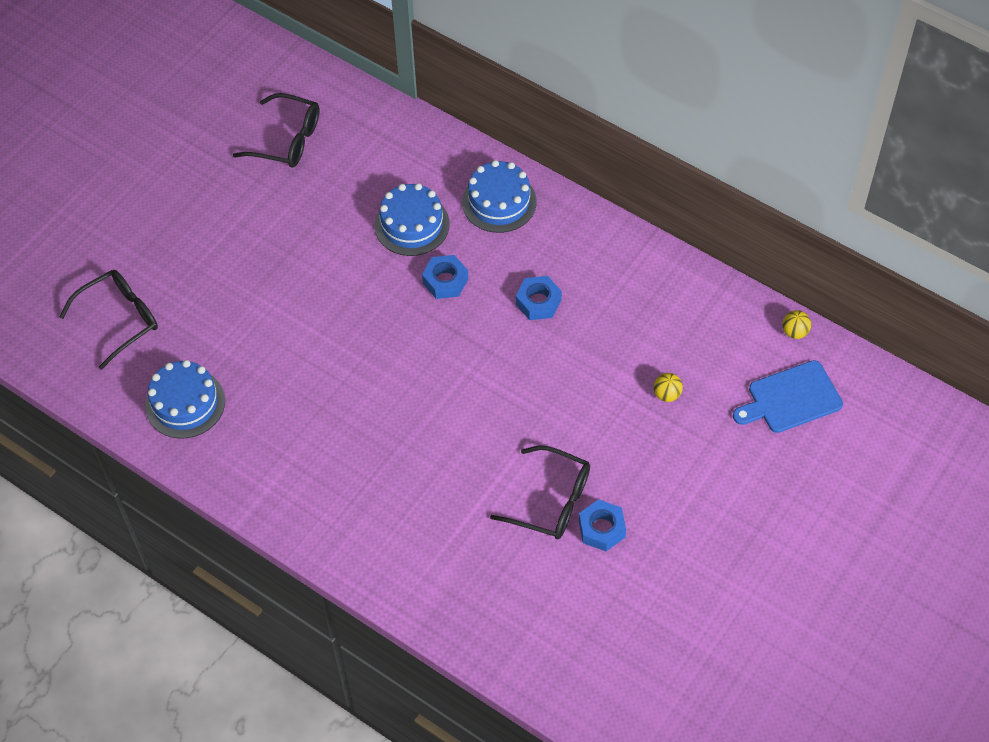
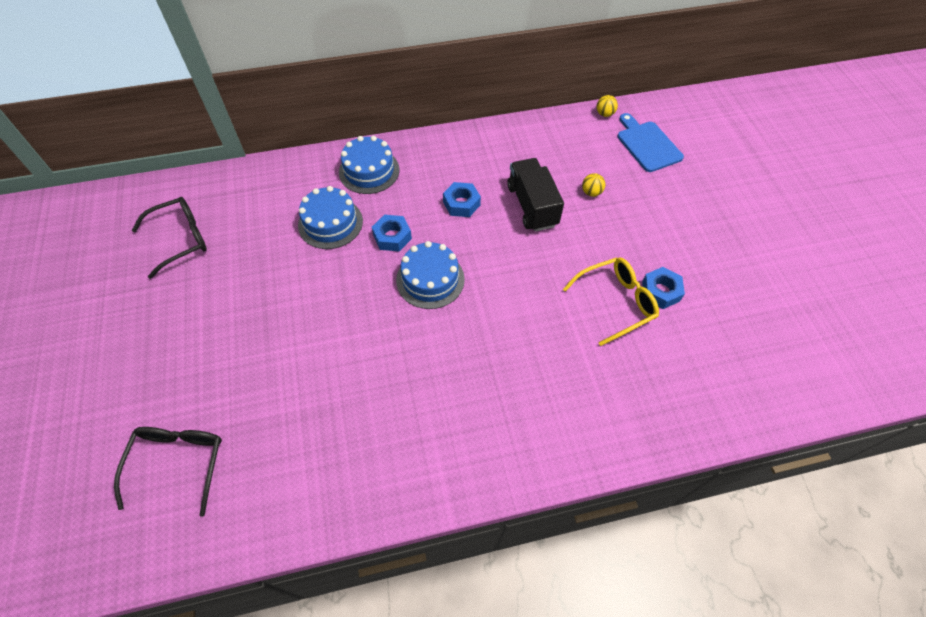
camera: 50 degrees left, 0 degrees up
(185, 403) = (305, 474): blue cake -> blue cake (430, 279)
(550, 501) = (615, 303): black glasses -> yellow glasses
(596, 358) = (532, 206): none -> black truck
(790, 398) = (647, 144): blue cutting board -> blue cutting board turned 135 degrees clockwise

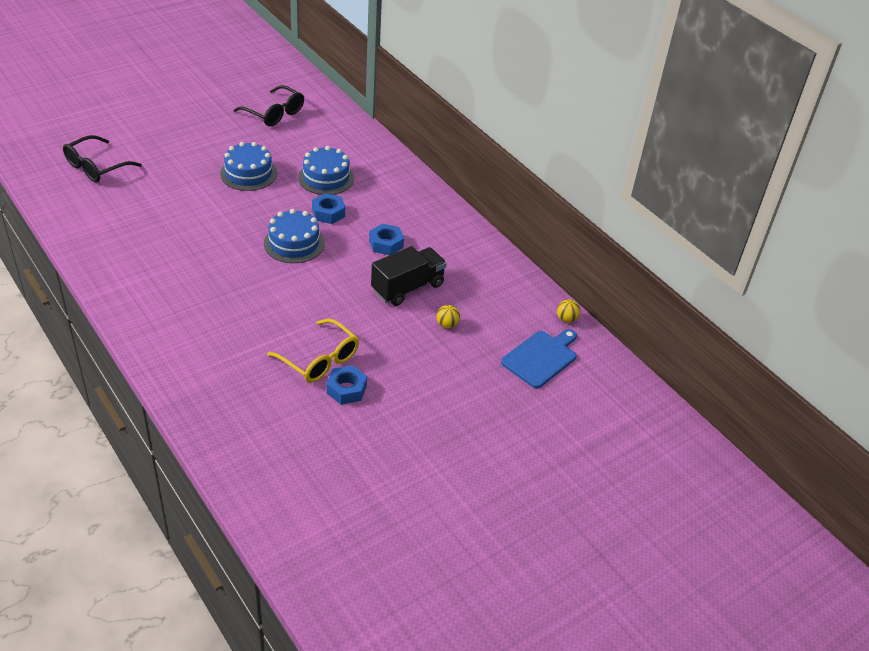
camera: 65 degrees right, 15 degrees down
(178, 464) = (97, 167): black glasses -> black glasses turned 150 degrees clockwise
(369, 171) = (394, 184): blue cake -> blue cake (248, 173)

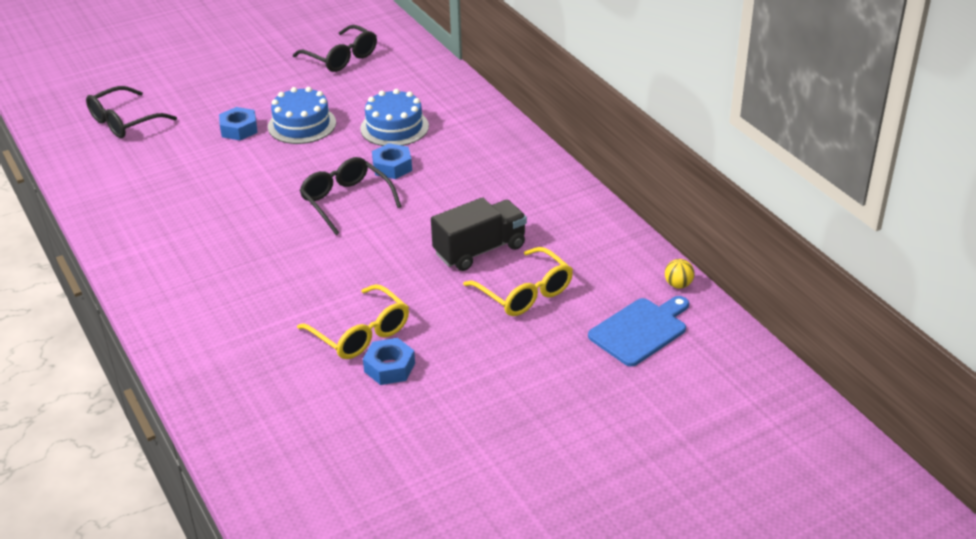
camera: 10 degrees right, 5 degrees down
(294, 243) = (346, 201): blue cake -> black glasses
(386, 244) = (459, 200): blue nut -> blue nut (239, 129)
(447, 325) = (524, 292): yellow ball -> yellow glasses

